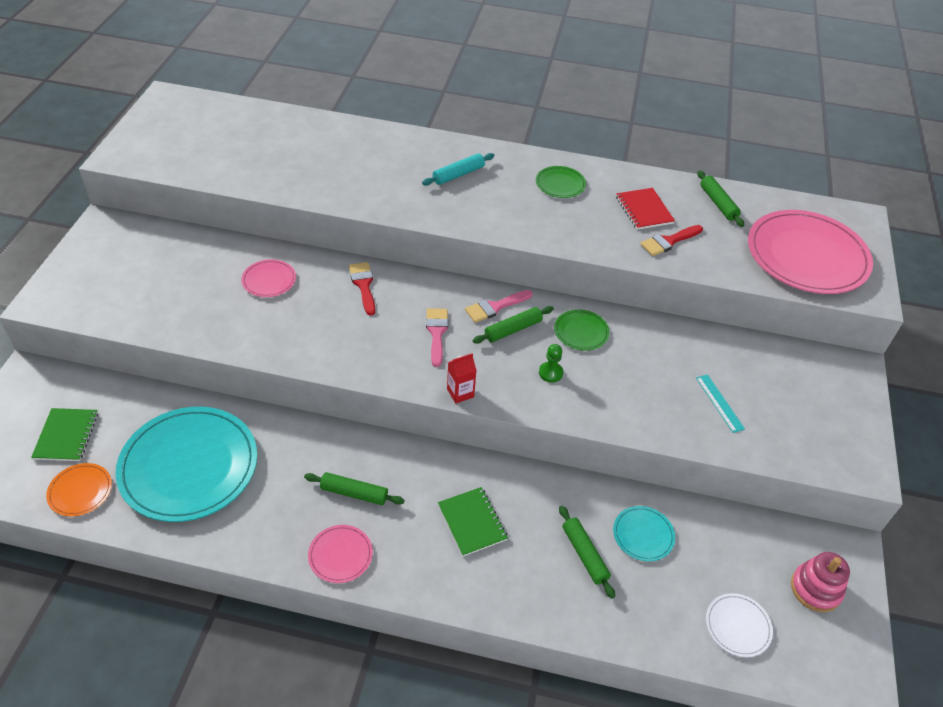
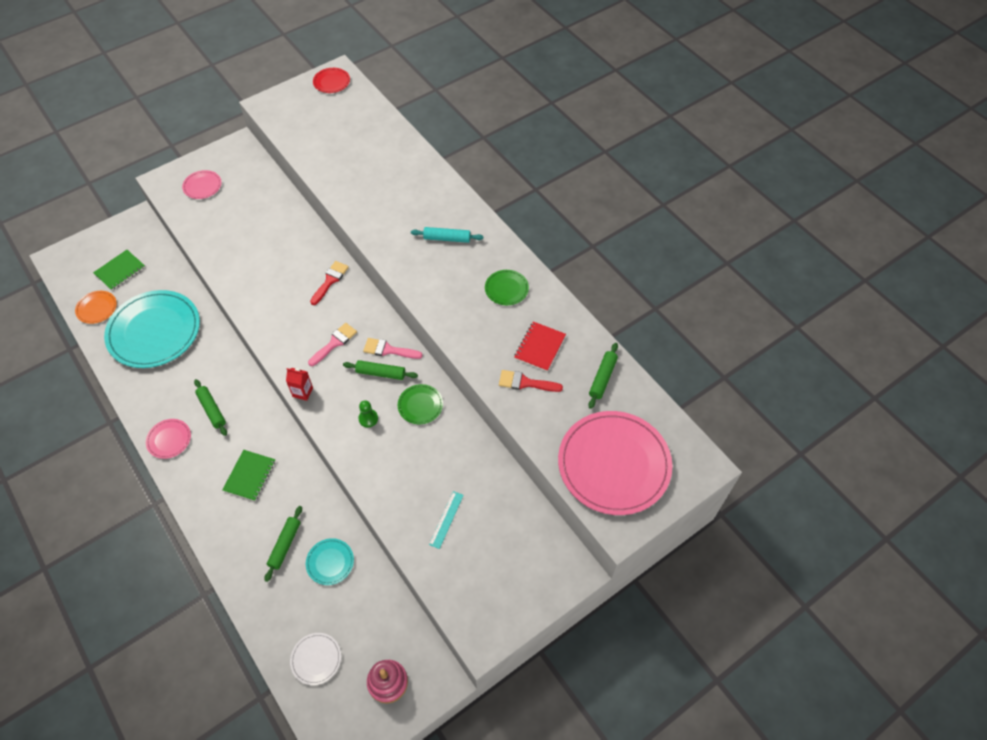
camera: 45 degrees right, 10 degrees up
(170, 107) = (331, 82): none -> red plate
(269, 280) = (283, 242): pink plate -> pink plate (202, 186)

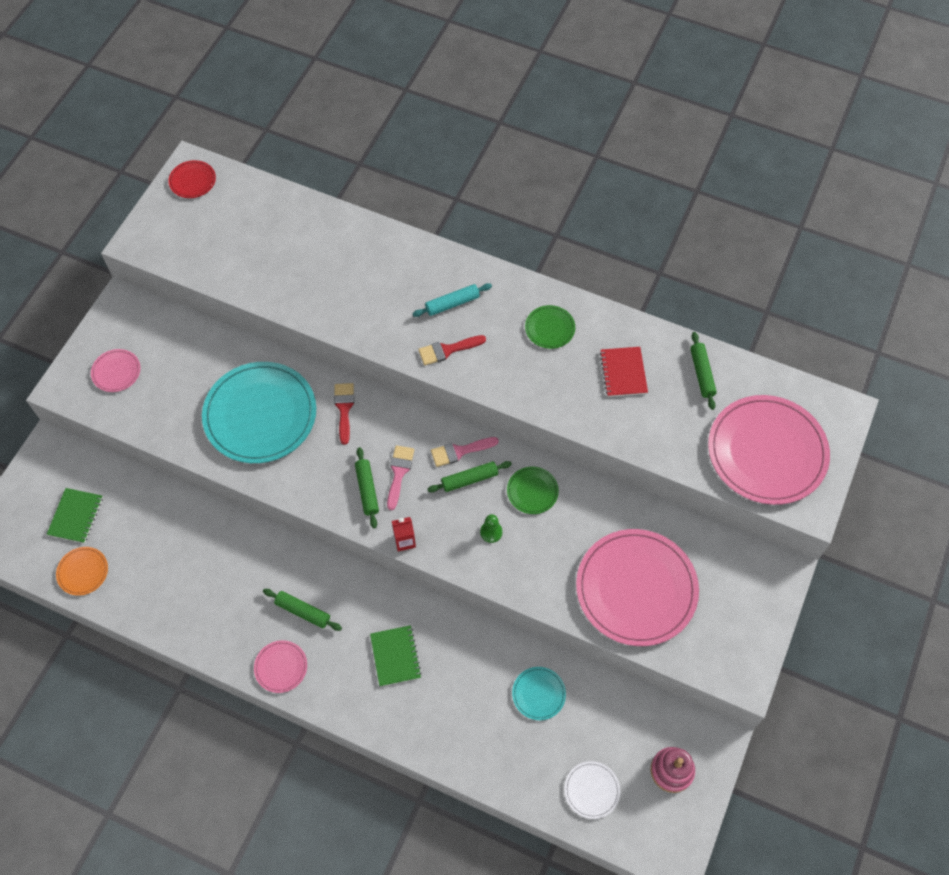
camera: 30 degrees left, 5 degrees up
(154, 331) = (171, 562): turquoise plate -> turquoise plate (260, 414)
(285, 545) = (482, 703): green rolling pin -> green rolling pin (367, 490)
(446, 519) = (636, 589): turquoise ruler -> pink plate
(525, 383) = (634, 415): red brush -> red brush (447, 350)

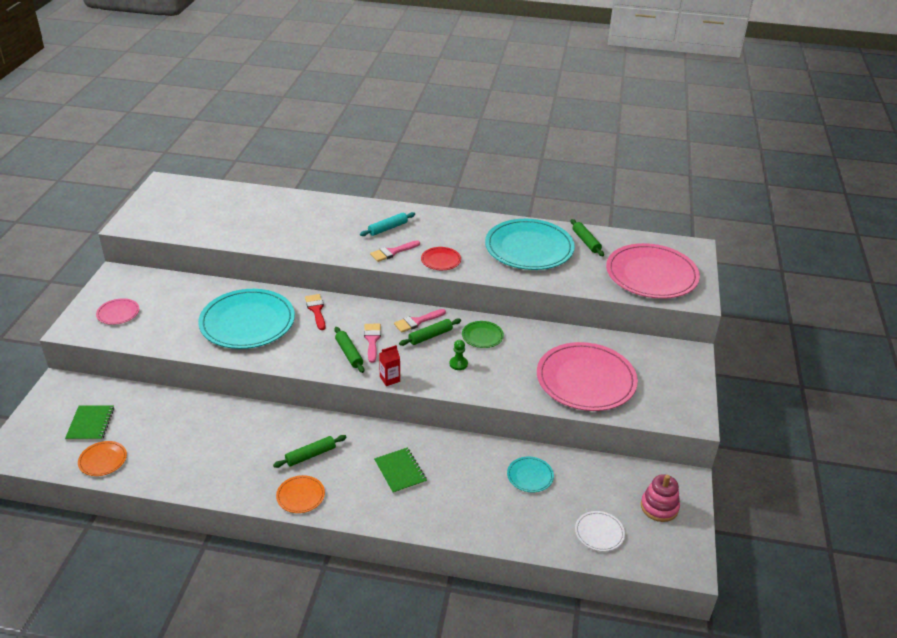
camera: 15 degrees left, 25 degrees down
(192, 181) = (166, 189): red plate -> red plate (441, 260)
(281, 667) = (300, 496): pink plate -> orange plate
(303, 611) = (311, 455): green rolling pin -> green rolling pin turned 45 degrees counterclockwise
(447, 350) = (392, 252): red brush -> pink brush
(550, 328) = (465, 232): green plate -> none
(623, 372) = (529, 248): red notebook -> turquoise plate

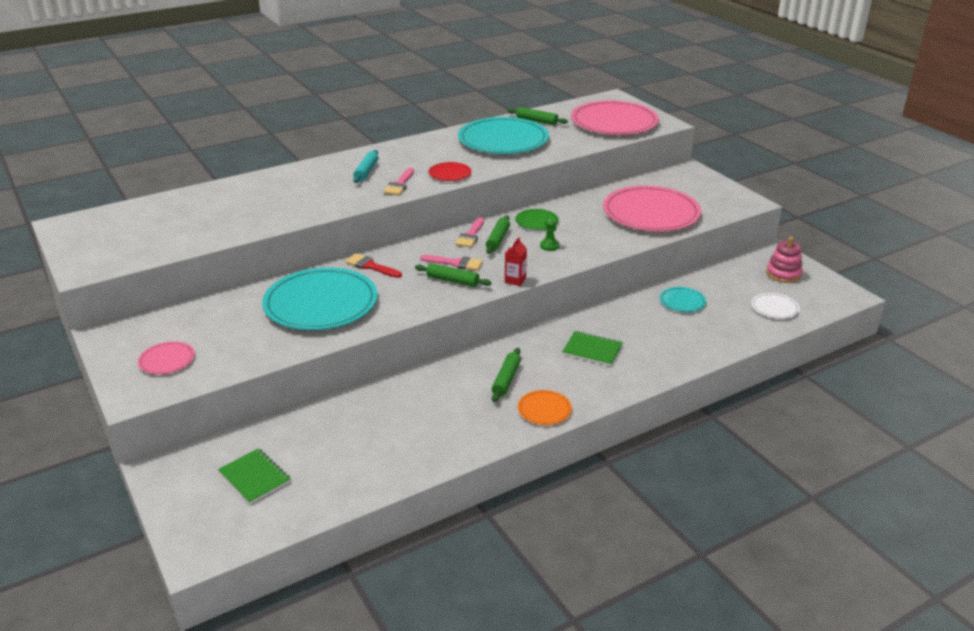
camera: 40 degrees left, 5 degrees down
(103, 460) = (318, 495): orange plate -> none
(372, 340) = (456, 263): pink brush -> pink brush turned 150 degrees clockwise

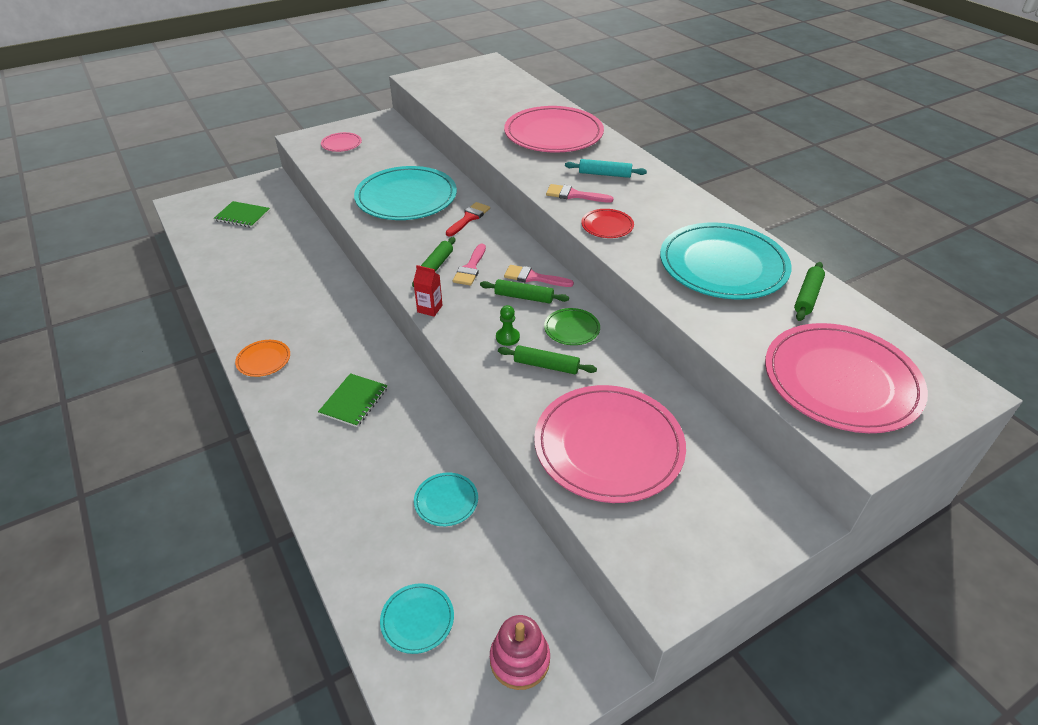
camera: 90 degrees right, 10 degrees up
(254, 477) = (242, 216): green notebook -> green notebook turned 60 degrees clockwise
(279, 191) = (553, 134): none -> pink plate
(506, 379) = (319, 335): green rolling pin -> green rolling pin (546, 365)
(774, 308) = (417, 619): white plate -> turquoise plate

